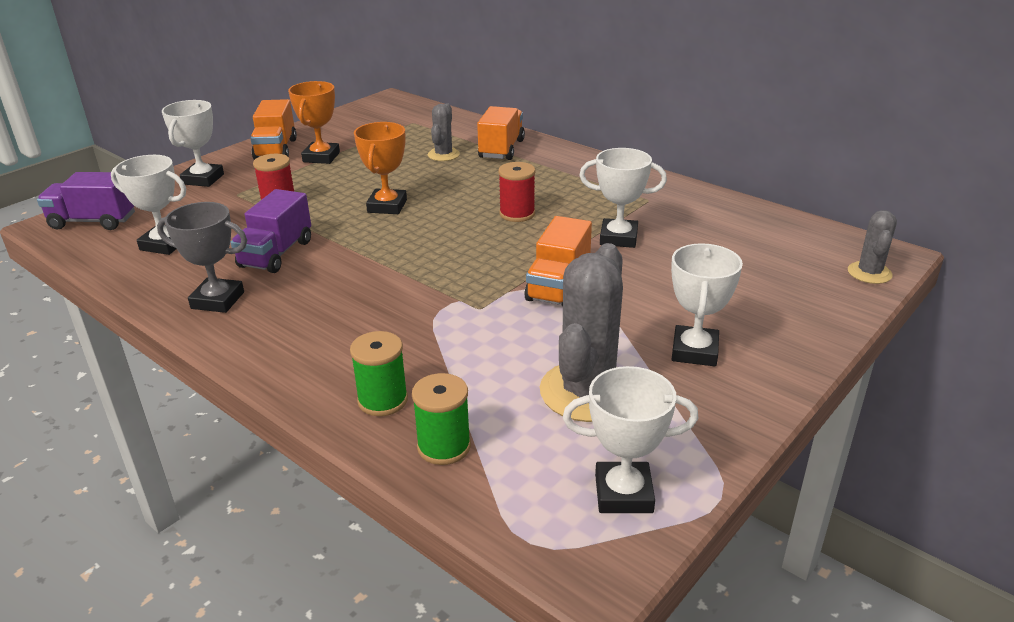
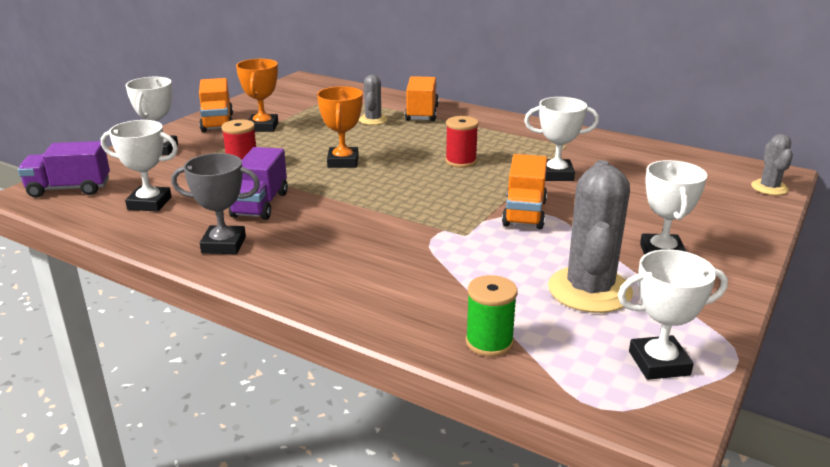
camera: 10 degrees left, 5 degrees down
(383, 400) = (417, 311): green spool -> none

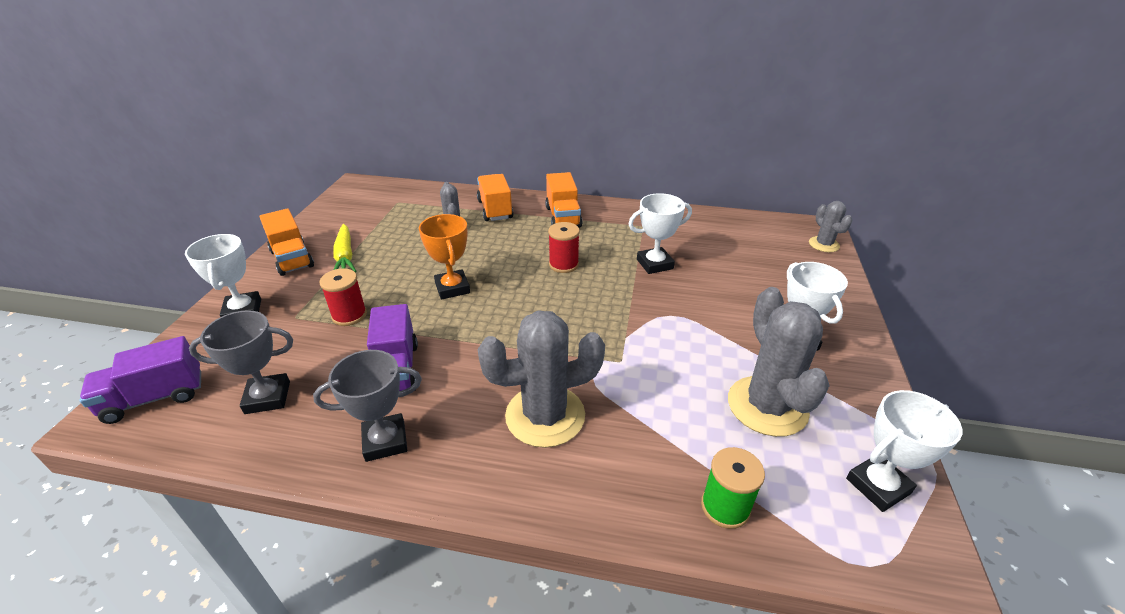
camera: 20 degrees left, 10 degrees up
(149, 203) = (267, 397): white trophy -> grey trophy
(263, 127) = (345, 256): orange trophy -> yellow carrot
(367, 256) = (545, 416): none -> grey cactus
(524, 213) = (656, 319): orange truck -> orange truck (563, 217)

